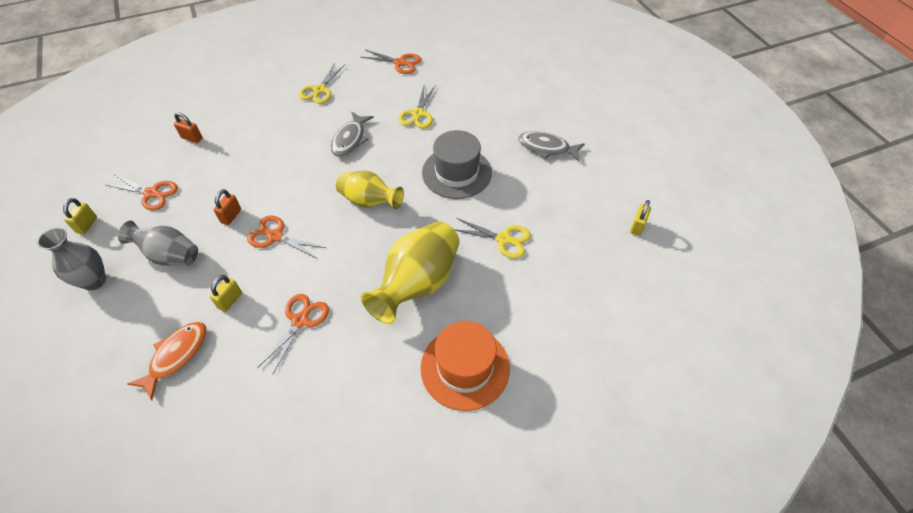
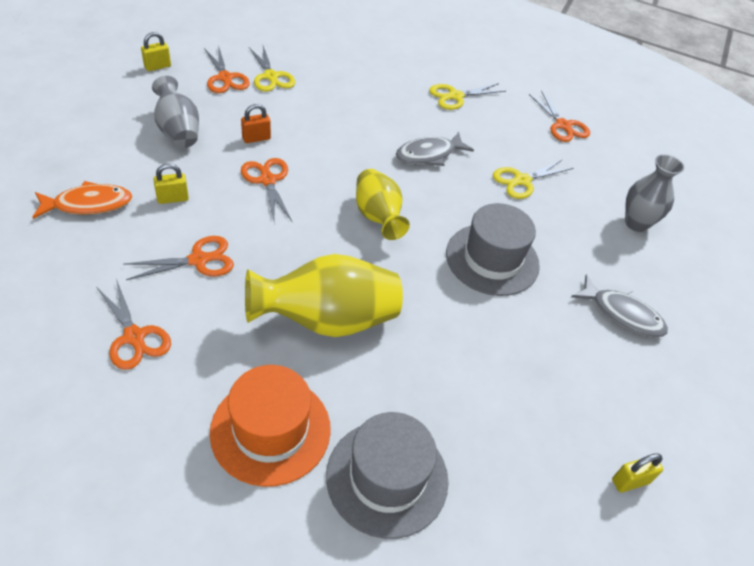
camera: 40 degrees right, 5 degrees down
(94, 281) = (112, 107): grey vase -> grey vase (636, 223)
(192, 138) = (305, 60): orange padlock -> none
(325, 399) = (134, 336): none -> orange scissors
(503, 239) = (459, 356): yellow scissors -> yellow scissors (271, 76)
(545, 331) = (387, 477): none -> grey hat
(546, 148) = (622, 314): grey fish -> grey fish turned 150 degrees clockwise

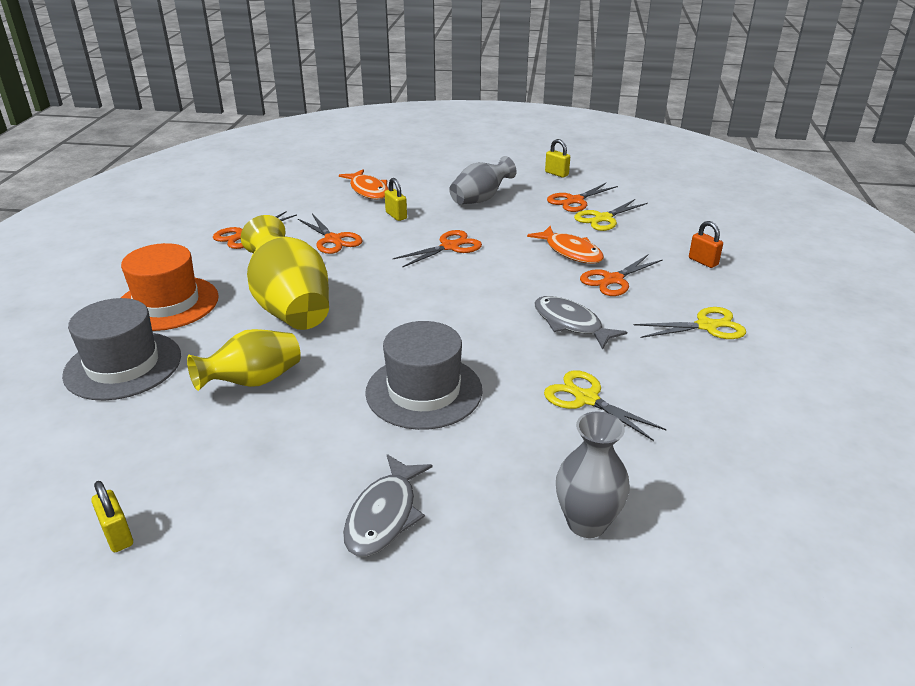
camera: 80 degrees right, 15 degrees down
(256, 138) = (503, 230): orange padlock -> orange padlock (703, 261)
(319, 115) = (570, 252): none -> orange fish
(378, 217) = (441, 309): yellow vase -> yellow vase (253, 381)
(455, 96) = (706, 326): yellow scissors -> yellow scissors turned 120 degrees clockwise
(563, 125) = (752, 425): orange scissors -> orange scissors (613, 280)

